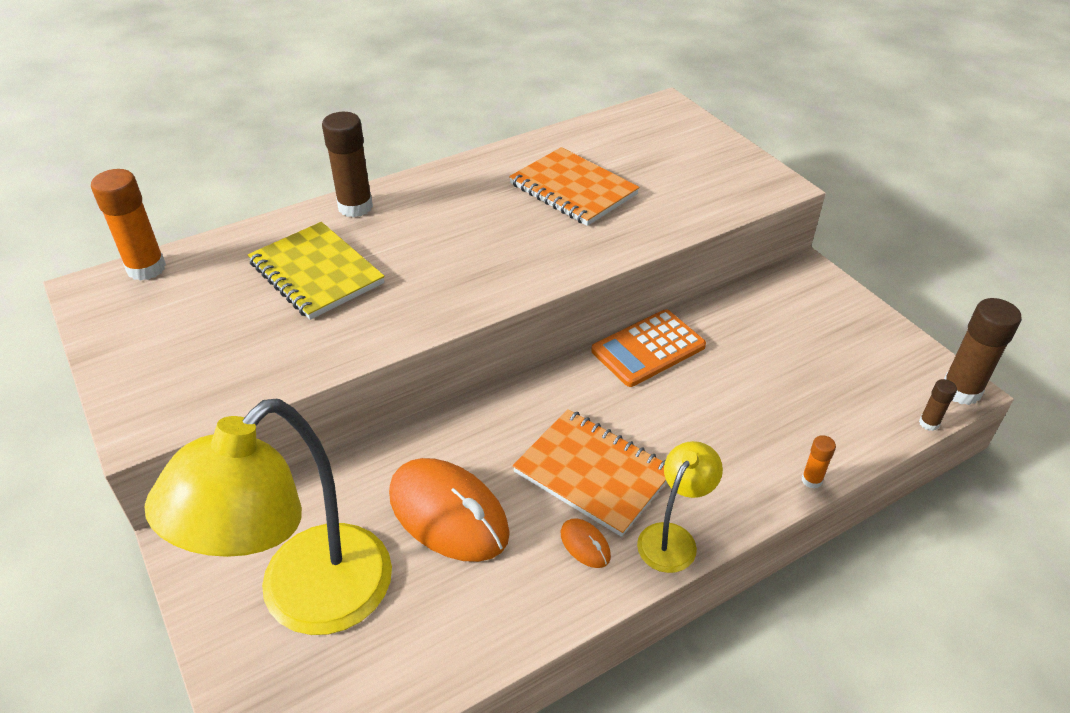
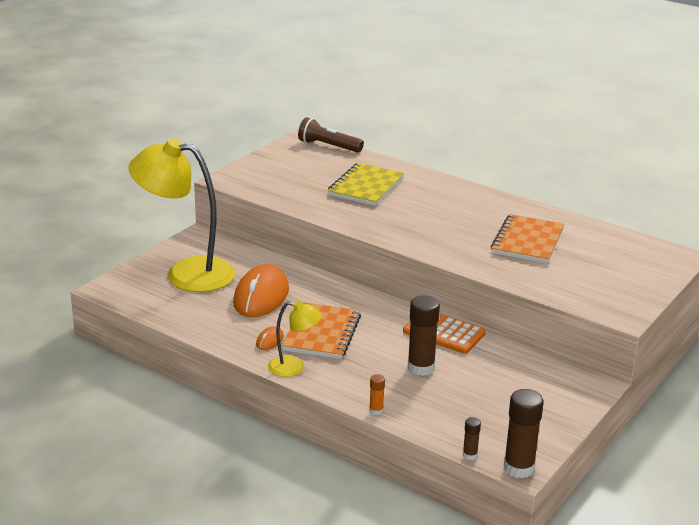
camera: 65 degrees right, 15 degrees down
(146, 268) = (328, 146): orange glue stick -> brown flashlight
(355, 207) = (434, 181): brown glue stick -> brown glue stick (421, 368)

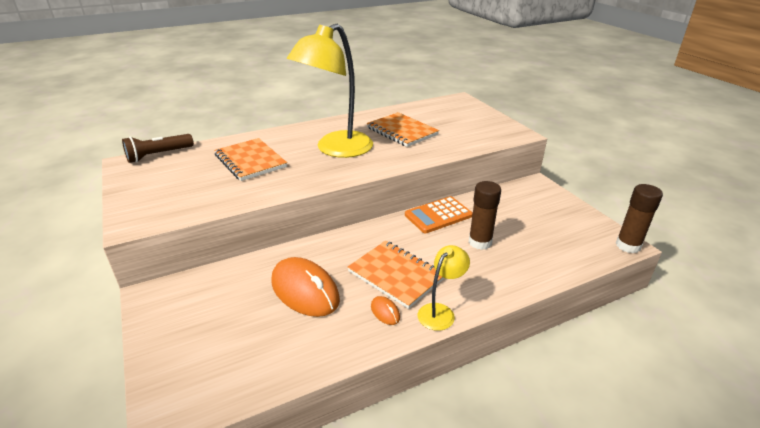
camera: 60 degrees left, 5 degrees up
(186, 273) = (209, 330): yellow lamp -> yellow lamp (336, 149)
(366, 187) = (250, 161): yellow notebook -> orange notebook
(376, 411) = (531, 286): orange glue stick -> none
(470, 455) = (607, 261): brown glue stick -> none

